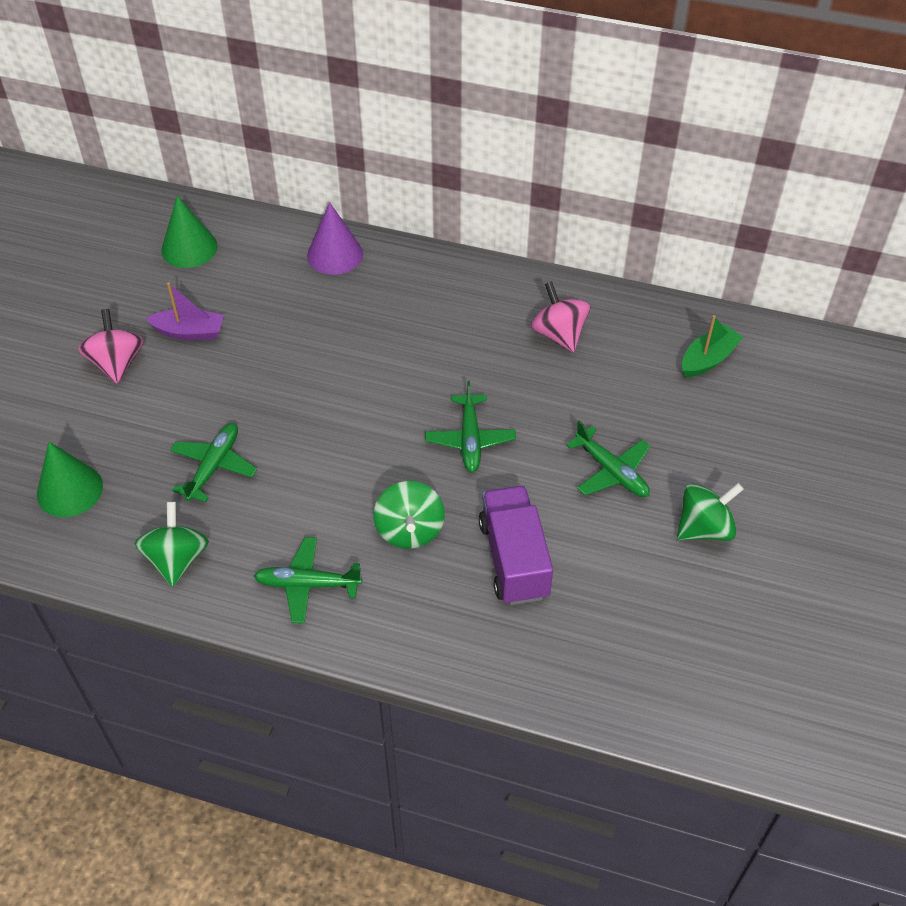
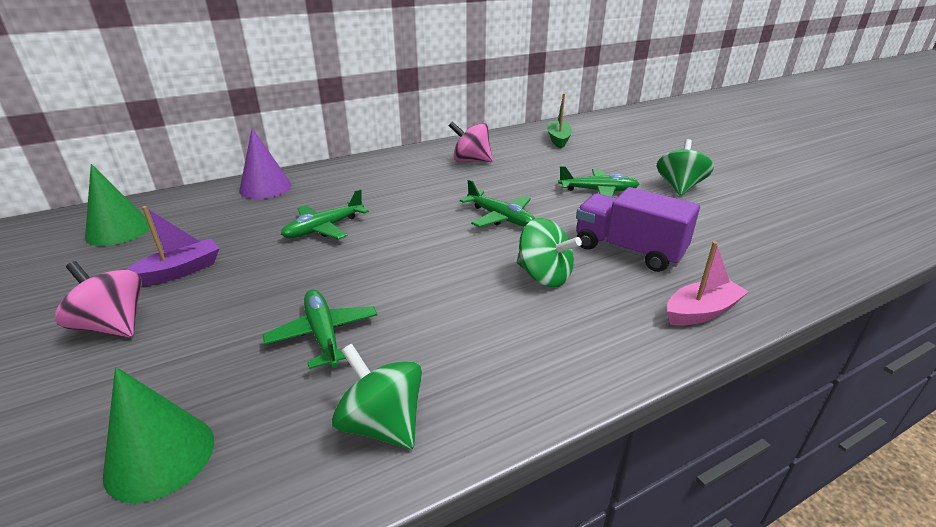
camera: 45 degrees left, 20 degrees down
(307, 584) = (531, 354): green plane -> green plane (324, 228)
(467, 653) = (701, 312): none -> pink boat

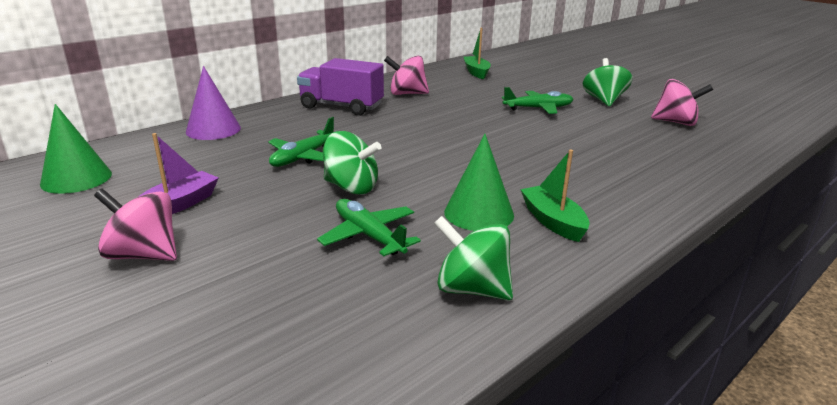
camera: 15 degrees left, 5 degrees down
(160, 456) = (284, 341): green cone -> green cone (479, 213)
(500, 217) = (466, 135): green plane -> none
(525, 345) = (553, 221): none -> green boat
(544, 276) = (534, 173): green spinning top -> green spinning top (351, 187)
(628, 250) = (592, 148): purple truck -> purple truck (341, 107)
(701, 312) = (675, 183): pink boat -> none
(750, 224) = (676, 122): none -> pink spinning top

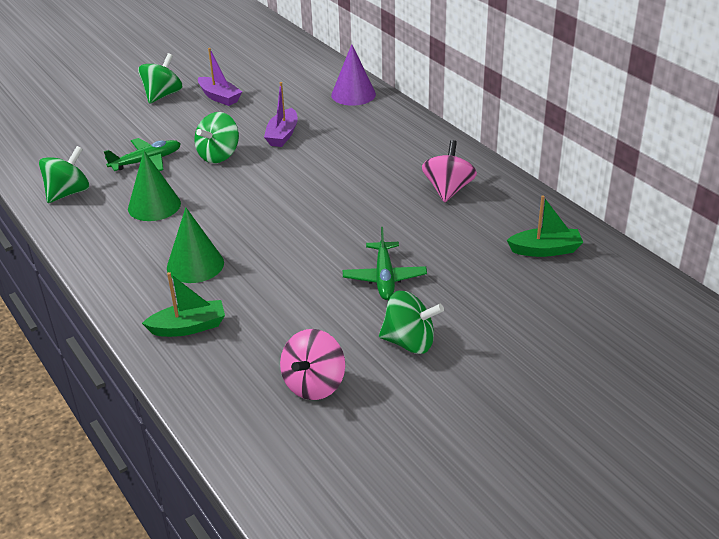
camera: 100 degrees right, 10 degrees up
(76, 179) = (272, 61): green cone -> green cone (195, 265)
(144, 255) = (162, 95): pink spinning top -> green spinning top
(303, 157) = (282, 135): green plane -> purple boat
(341, 107) = (406, 150): purple truck -> none
(553, 221) = (126, 237): green boat -> green boat (188, 327)

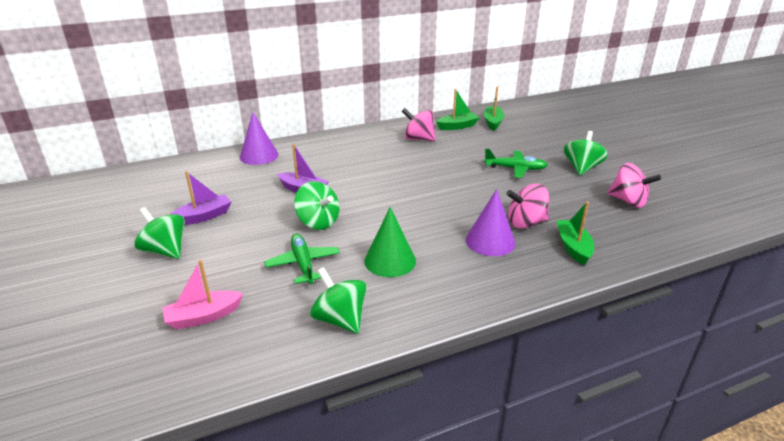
camera: 80 degrees left, 5 degrees down
(76, 134) = (203, 316): none -> pink boat
(195, 265) = (490, 241): green cone -> purple cone
(239, 290) = (526, 223): none -> pink spinning top
(510, 218) = (457, 126): none -> green boat

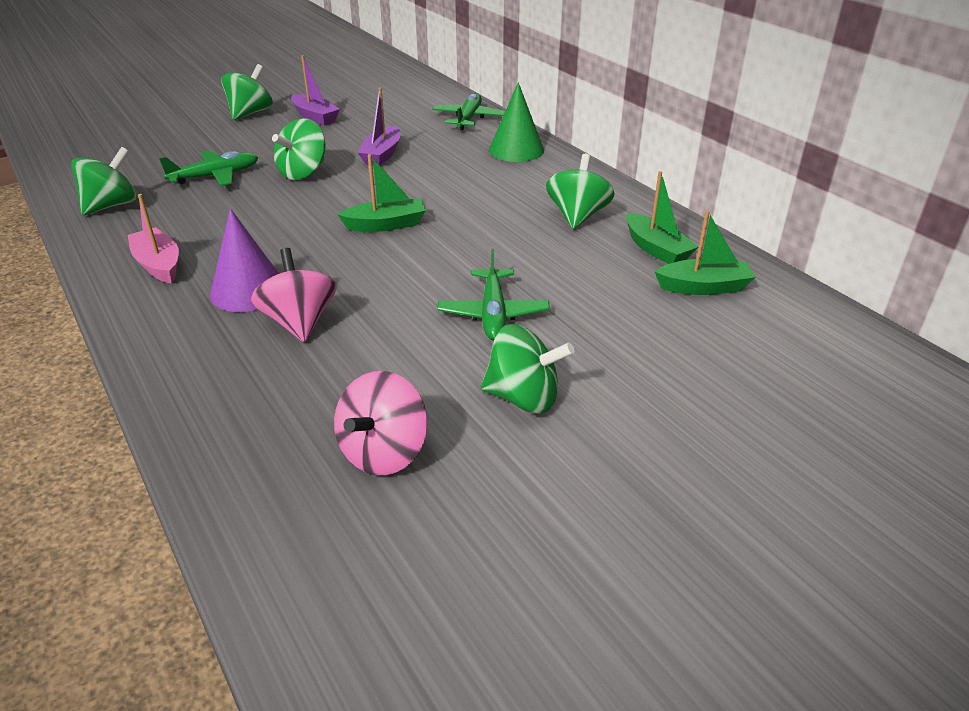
camera: 80 degrees right, 5 degrees up
(203, 316) = (140, 147): pink boat -> pink boat (158, 265)
(259, 156) = (468, 119): purple cone -> green plane
(390, 260) = (212, 222): green cone -> green cone (516, 150)
(418, 139) = (577, 216): pink spinning top -> green spinning top
(573, 247) = (222, 367): green boat -> green boat (386, 225)

